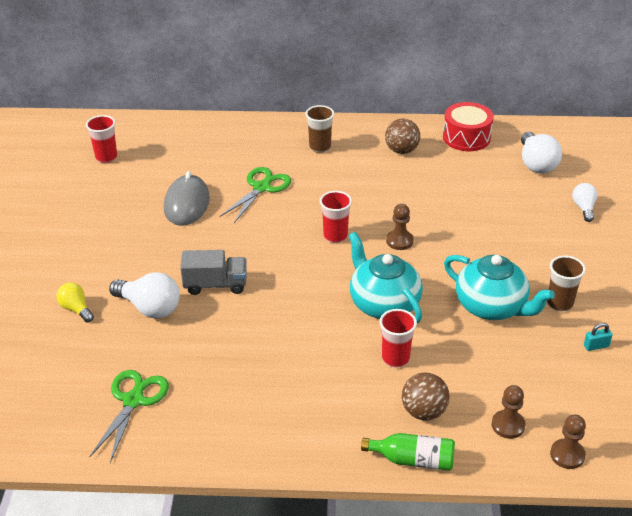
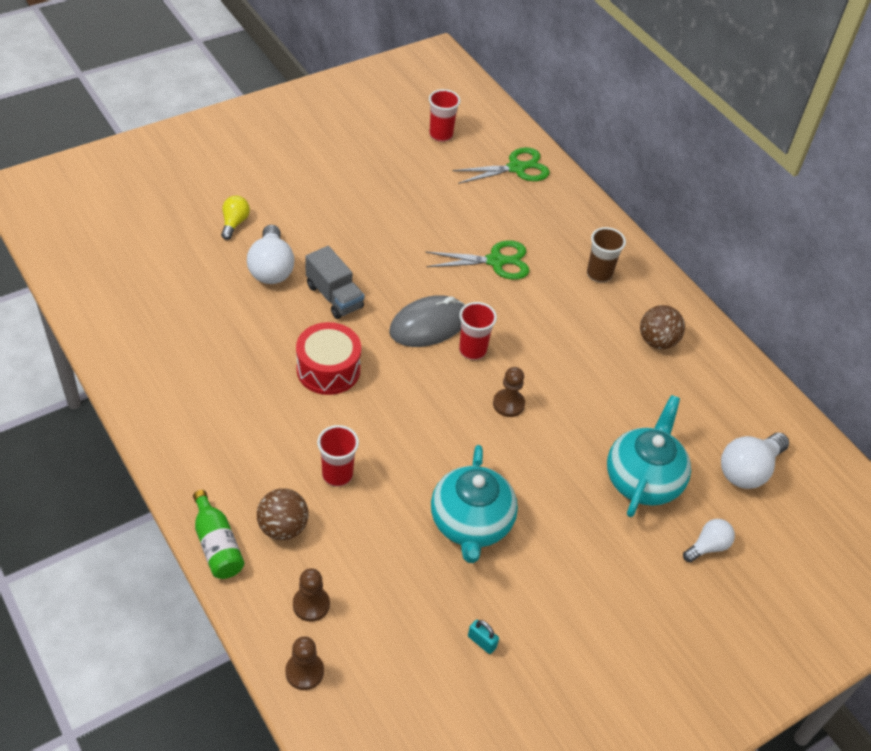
camera: 50 degrees right, 10 degrees up
(133, 400) = (157, 315): green scissors -> green scissors (516, 168)
(186, 204) = (425, 221): grey mouse -> grey mouse (428, 325)
(383, 303) = (406, 432): turquoise teapot -> turquoise teapot (643, 479)
(466, 137) = (735, 387): red drum -> red drum (328, 369)
(560, 303) = (523, 583): brown cup -> none

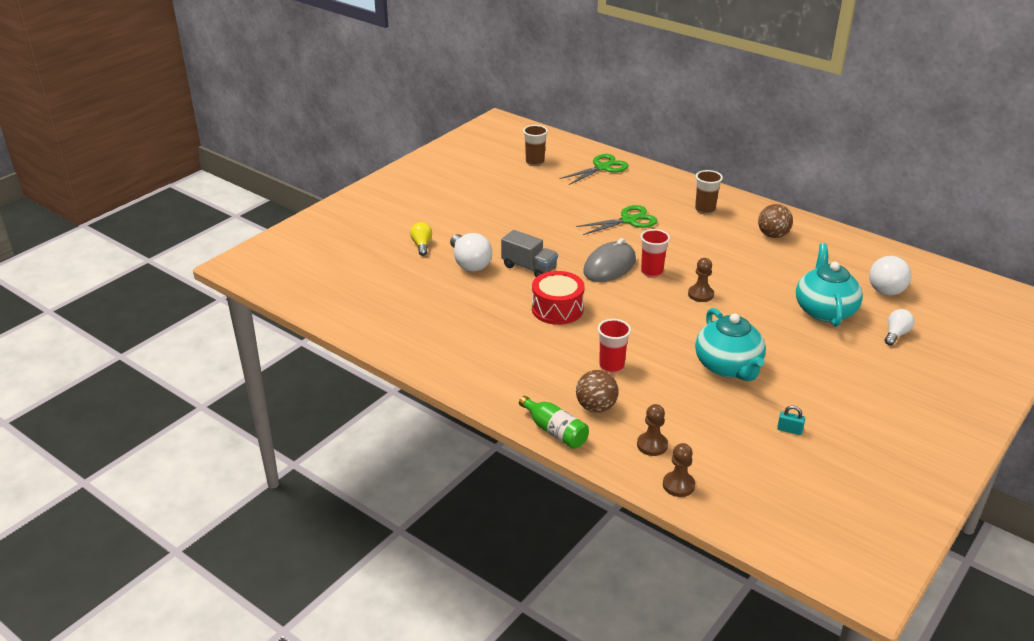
camera: 15 degrees left, 15 degrees down
(441, 135) = (535, 162): red cup -> brown cup

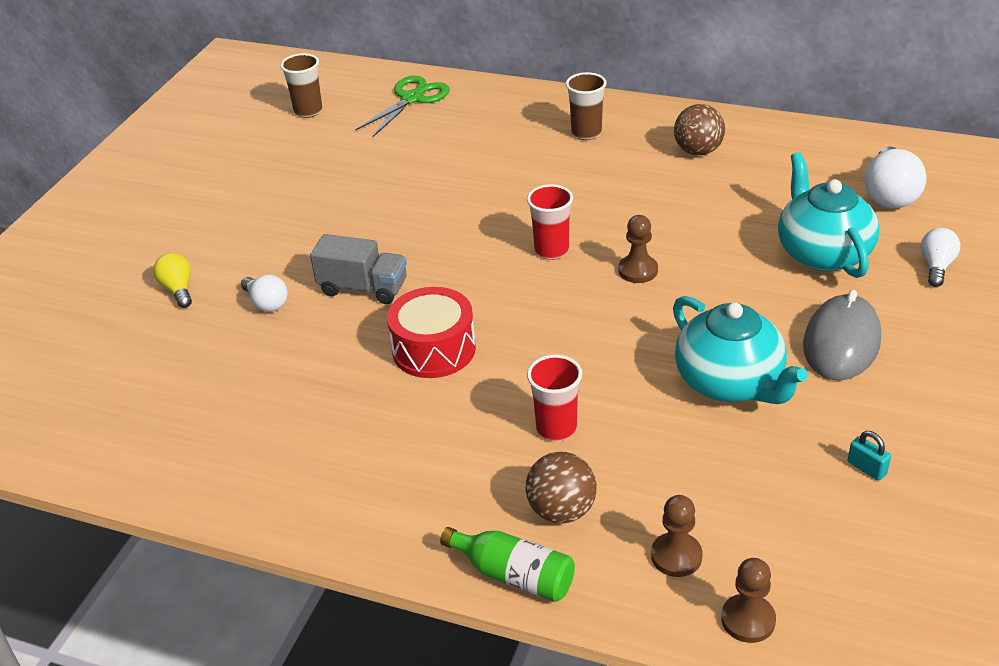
camera: 15 degrees left, 5 degrees up
(469, 263) = (266, 303): white light bulb -> white light bulb, size x0.60
(609, 266) = (485, 256): grey mouse -> grey mouse (841, 342)
(628, 220) = (483, 174): green scissors -> none
(789, 430) = (866, 468): turquoise padlock -> turquoise padlock turned 45 degrees clockwise

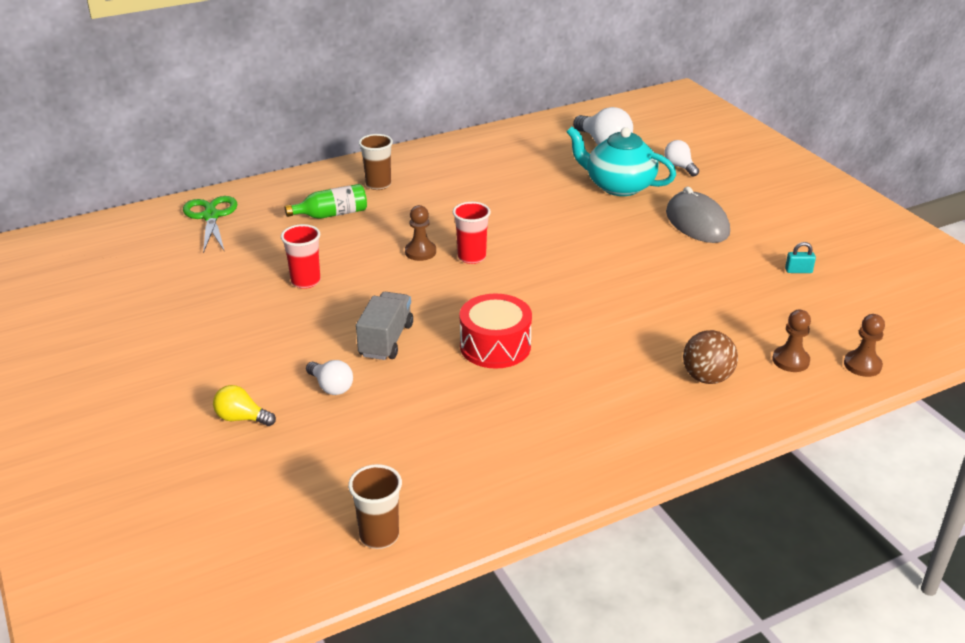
camera: 50 degrees left, 5 degrees down
(266, 303) = (331, 387): white light bulb -> white light bulb turned 45 degrees clockwise
(308, 111) = (135, 259): brown cup -> brown cup (379, 536)
(363, 288) = (386, 340): grey truck -> grey truck turned 45 degrees counterclockwise
(514, 575) = (738, 422): green bottle -> green bottle (332, 214)
(556, 429) = (636, 342): red cup -> red cup (305, 281)
(638, 270) = (540, 242): brown pawn -> brown pawn (420, 252)
(698, 151) = (465, 165): brown ball -> none
(730, 382) = (680, 269): turquoise teapot -> none

